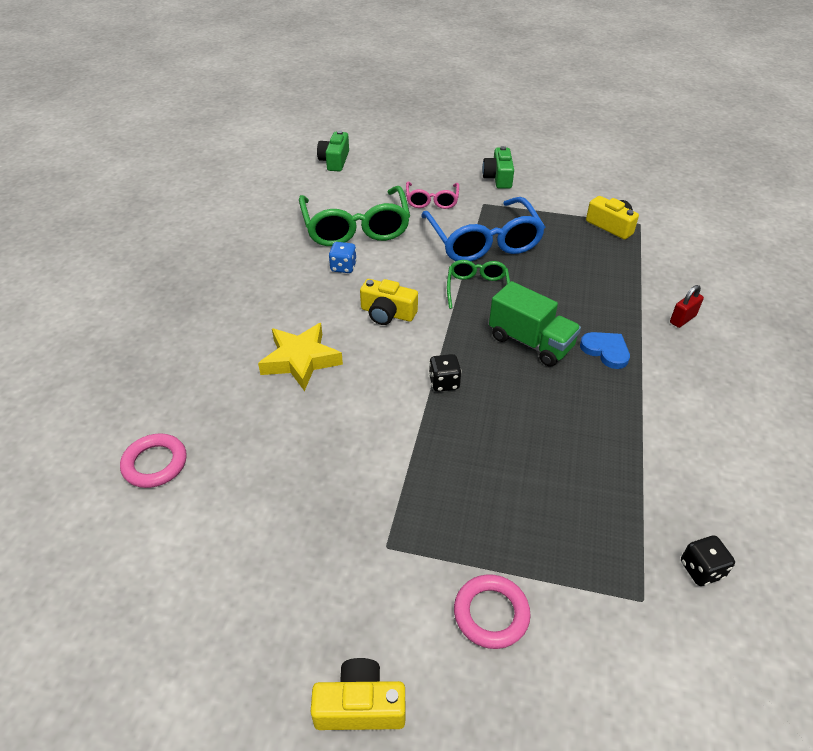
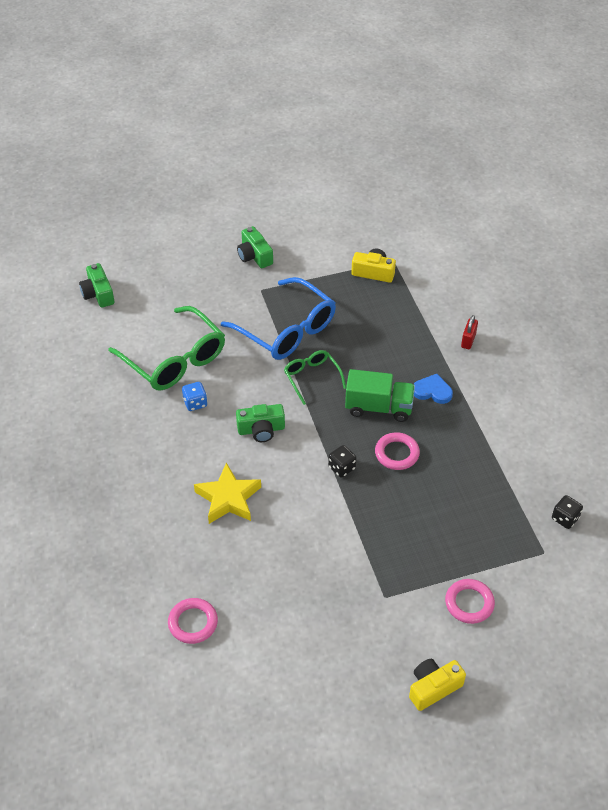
camera: 30 degrees left, 5 degrees up
(387, 313) = (261, 429): yellow camera -> green camera
(432, 201) = (217, 304): pink glasses -> none
(518, 395) = (397, 453): none -> pink ring

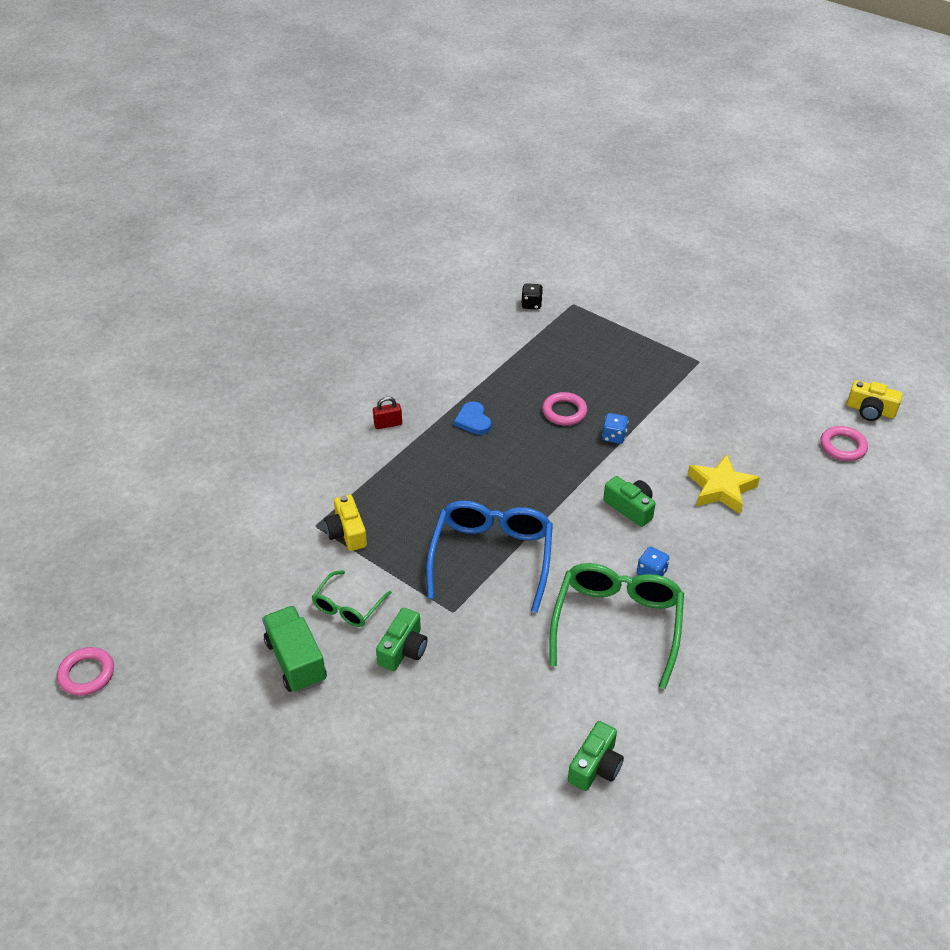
camera: 125 degrees left, 5 degrees down
(312, 378) = (535, 505): green glasses -> green glasses (348, 606)
(342, 468) = (614, 436): black dice -> blue dice
(379, 407) = (525, 445): green truck -> green truck (296, 661)
(433, 688) = (736, 312): yellow camera -> yellow camera (870, 410)
(469, 603) = (655, 321): pink ring -> pink ring (87, 674)

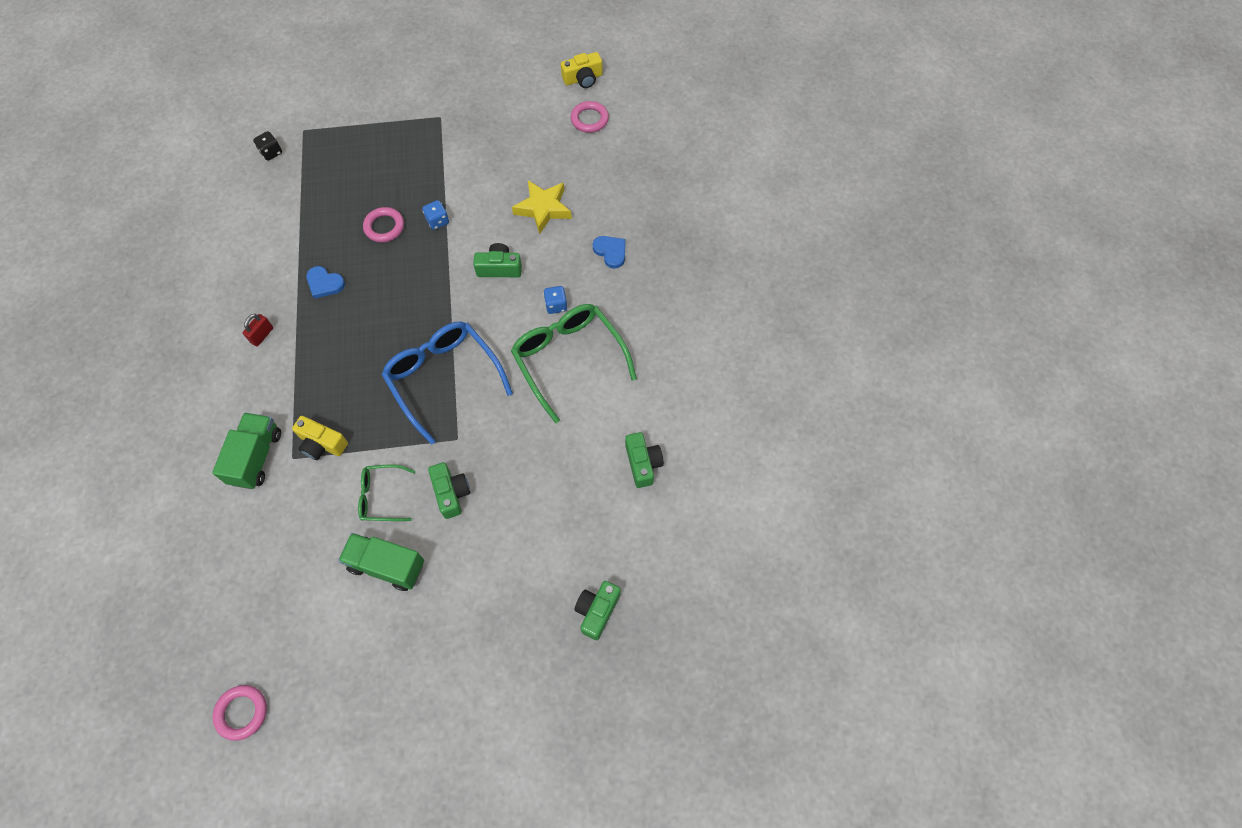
camera: 45 degrees left, 20 degrees up
(291, 505) = (256, 457): none -> green truck
(348, 606) = (382, 496): green glasses -> green glasses turned 105 degrees clockwise
(421, 853) = (597, 611): none -> green camera
(751, 566) = (610, 252): none -> blue heart

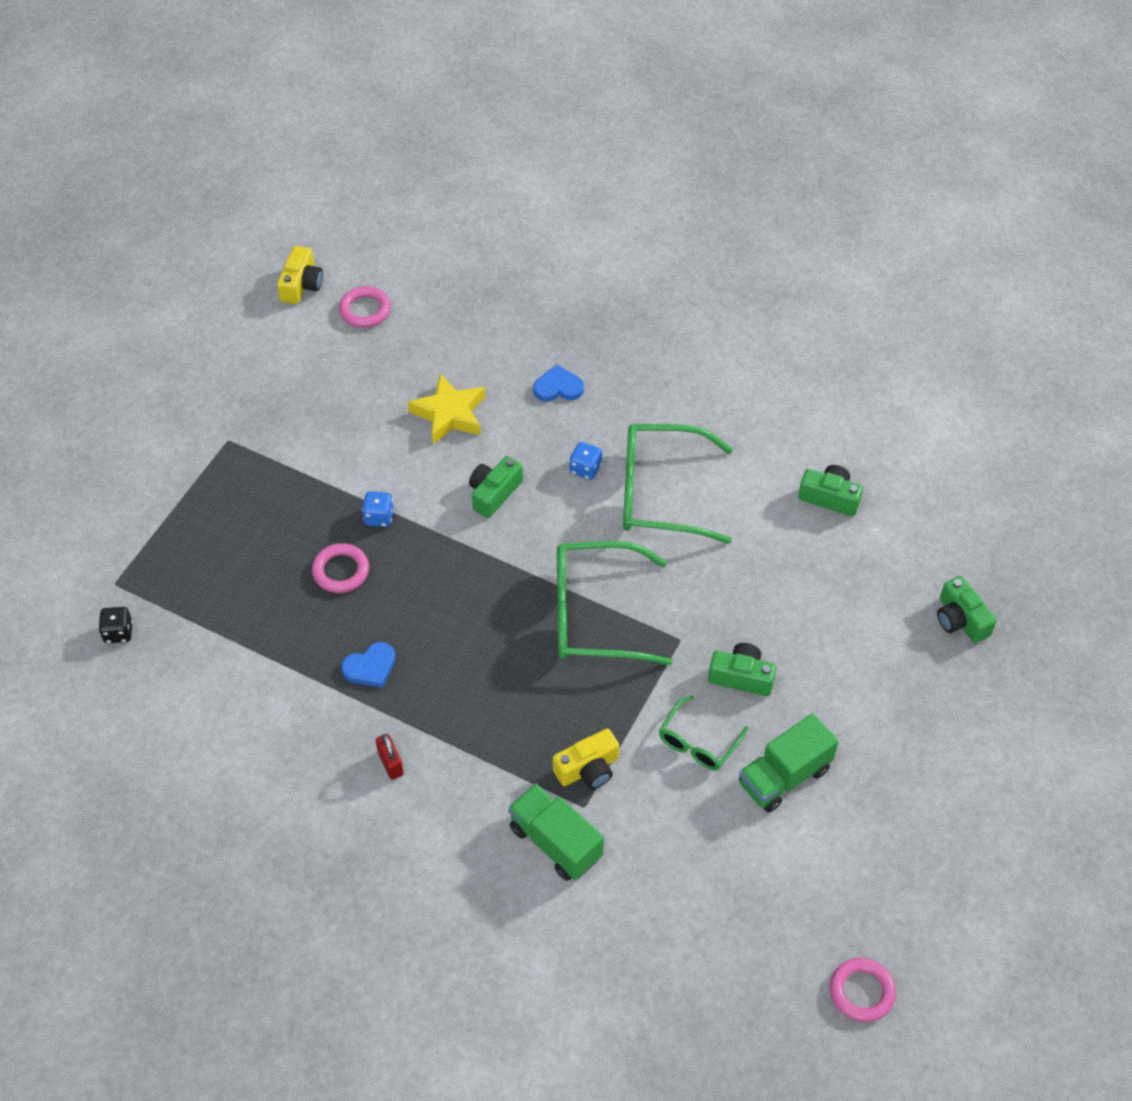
camera: 55 degrees left, 10 degrees down
(443, 378) = (595, 615): blue glasses -> green glasses

